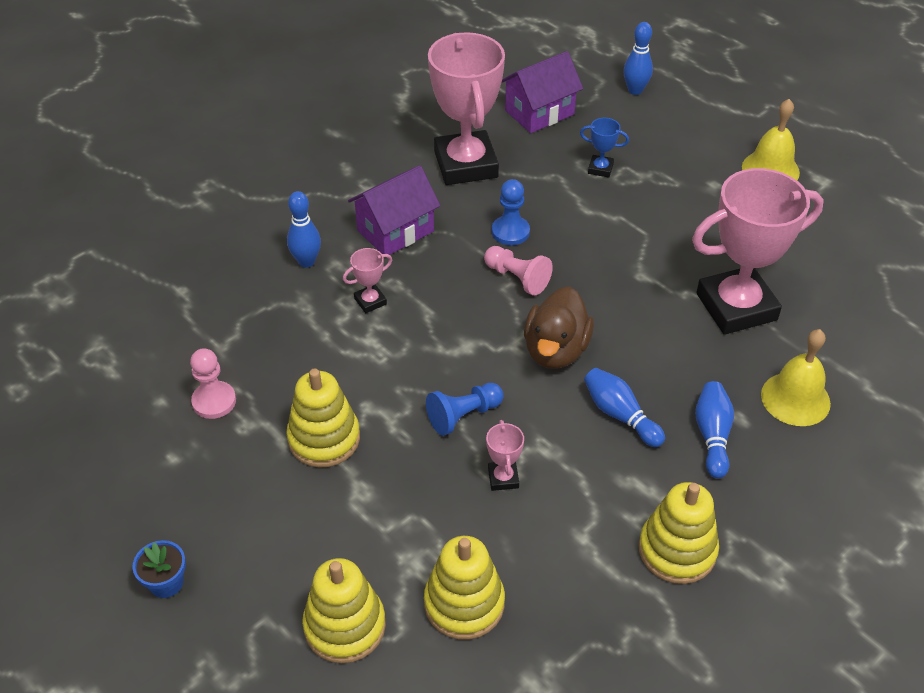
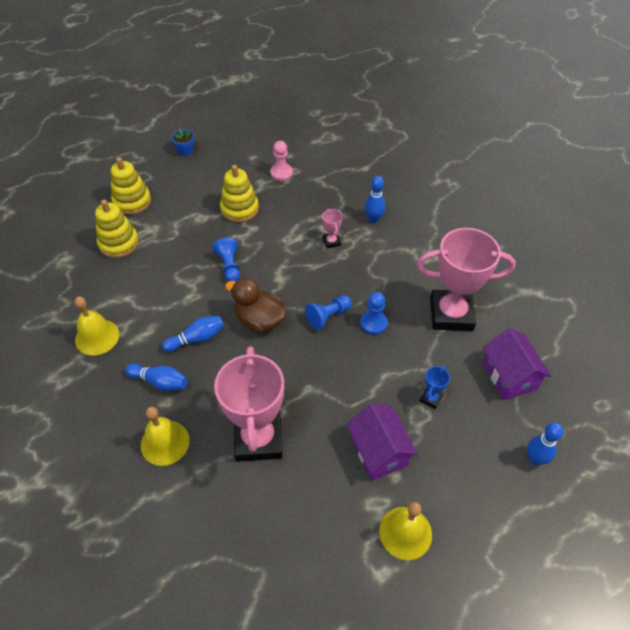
camera: 105 degrees right, 5 degrees up
(395, 231) = (390, 263): purple house -> purple house (378, 451)
(503, 478) = (180, 274): pink trophy -> none
(517, 278) = (328, 316): pink pawn -> blue pawn
(677, 550) = (97, 337): yellow stacking toy -> yellow bell

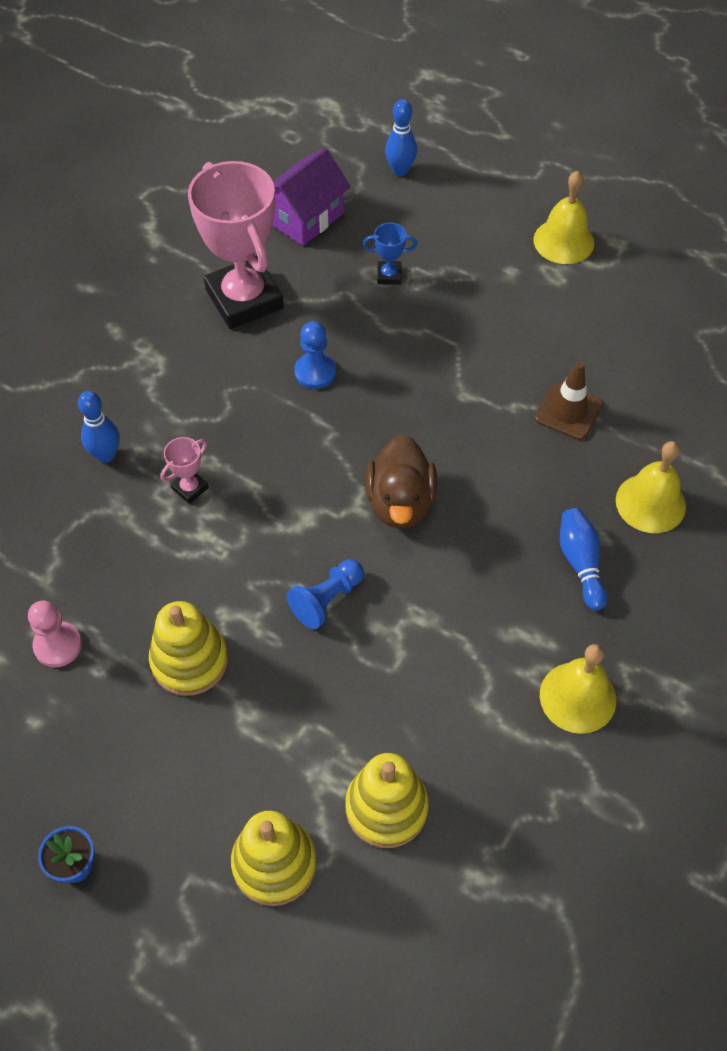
camera: 120 degrees left, 5 degrees up
(197, 338) = (484, 561): blue bowling pin -> none
(258, 439) = (568, 411): pink trophy -> brown traffic cone
(328, 316) = (337, 426): blue pawn -> none
(378, 451) = (493, 295): purple house -> none

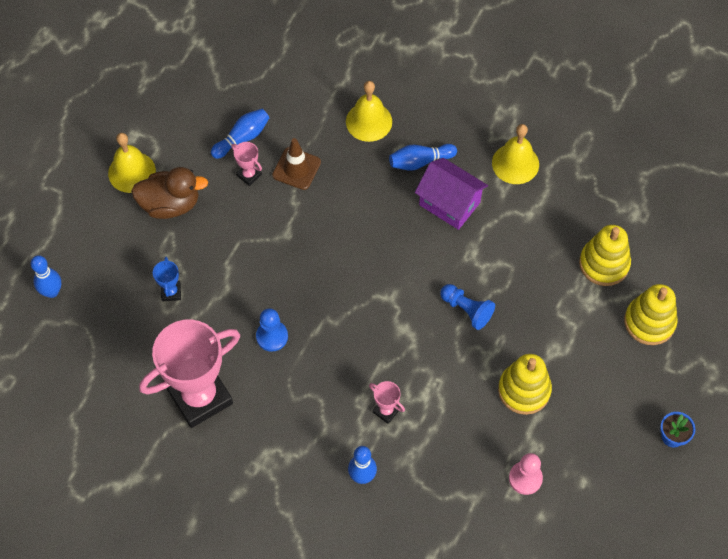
camera: 95 degrees left, 5 degrees up
(305, 218) = (108, 360): purple house -> purple house (449, 203)
(400, 502) = (384, 270): brown duck -> brown duck (170, 204)
(558, 358) = (249, 175): none -> pink trophy
(617, 354) = (242, 138): none -> blue bowling pin

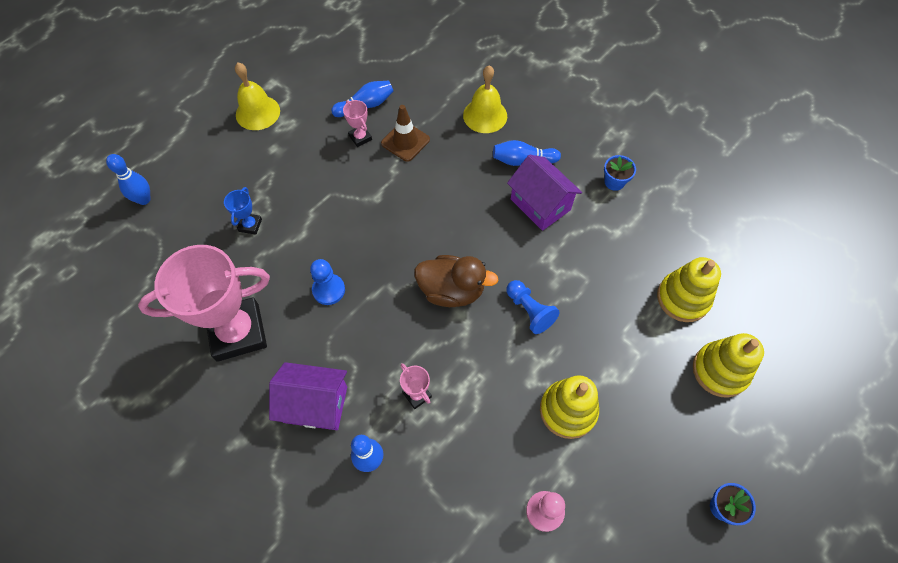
camera: 15 degrees right, 0 degrees up
(170, 204) = (280, 147): brown duck -> brown duck (451, 291)
(297, 442) = (315, 404): none -> purple house
(515, 163) = (614, 182): yellow bell -> blue flower pot

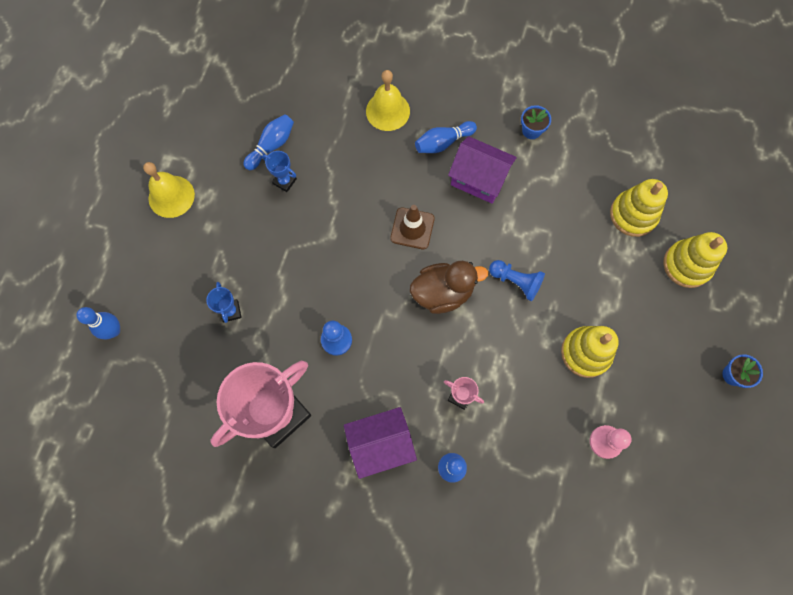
camera: 25 degrees left, 10 degrees up
(360, 137) = (284, 181): pink trophy -> blue trophy
(405, 141) = (328, 168): brown traffic cone -> brown traffic cone (412, 228)

